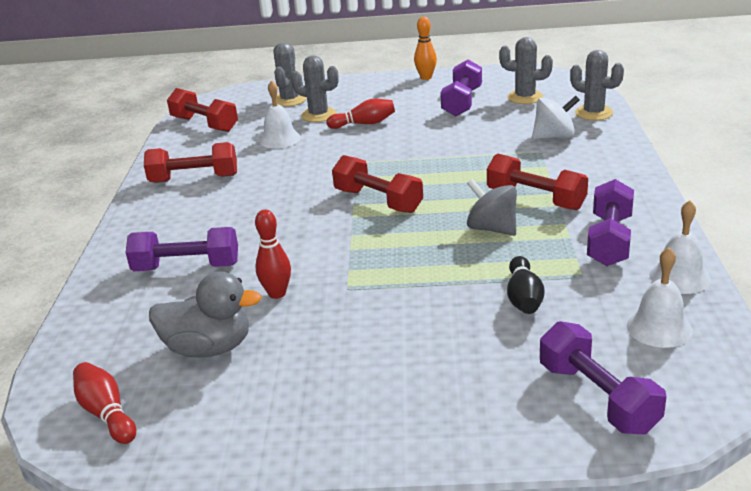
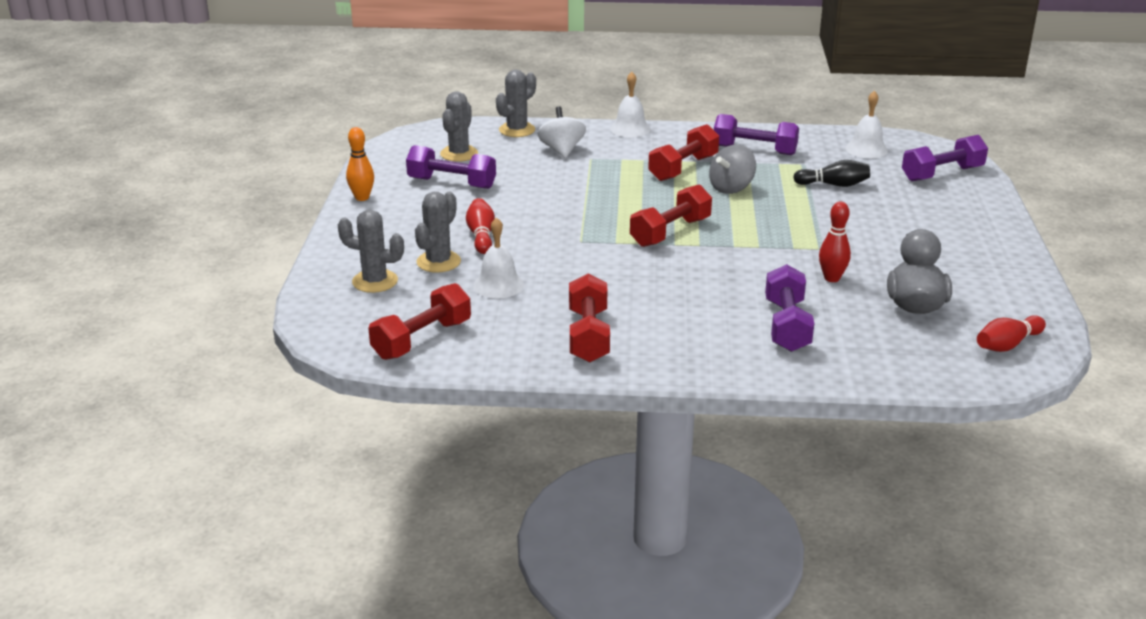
camera: 90 degrees left, 0 degrees up
(679, 277) = (805, 136): white bell -> white bell (630, 129)

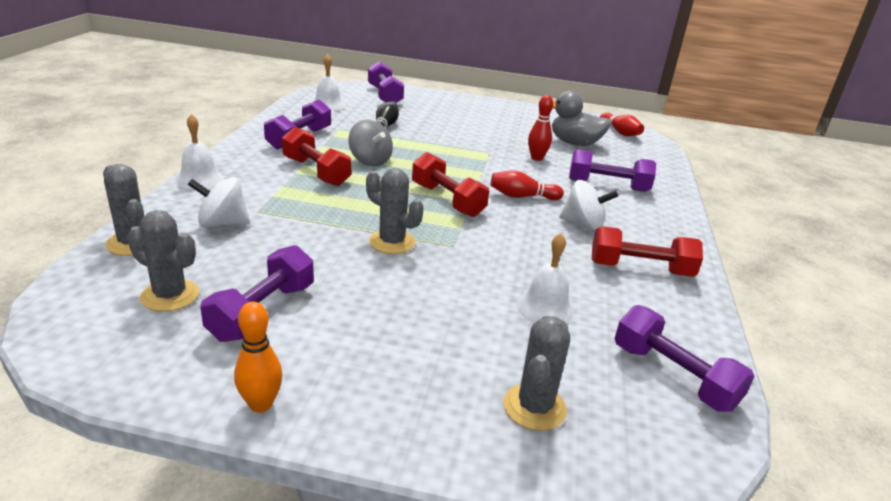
camera: 85 degrees left, 0 degrees up
(422, 339) = (673, 376): red dumbbell -> purple dumbbell
(438, 262) = (486, 345): grey cactus -> grey cactus (392, 242)
(481, 235) = (424, 305): red bowling pin -> red bowling pin (522, 196)
(667, 306) = (583, 224): none -> white spinning top

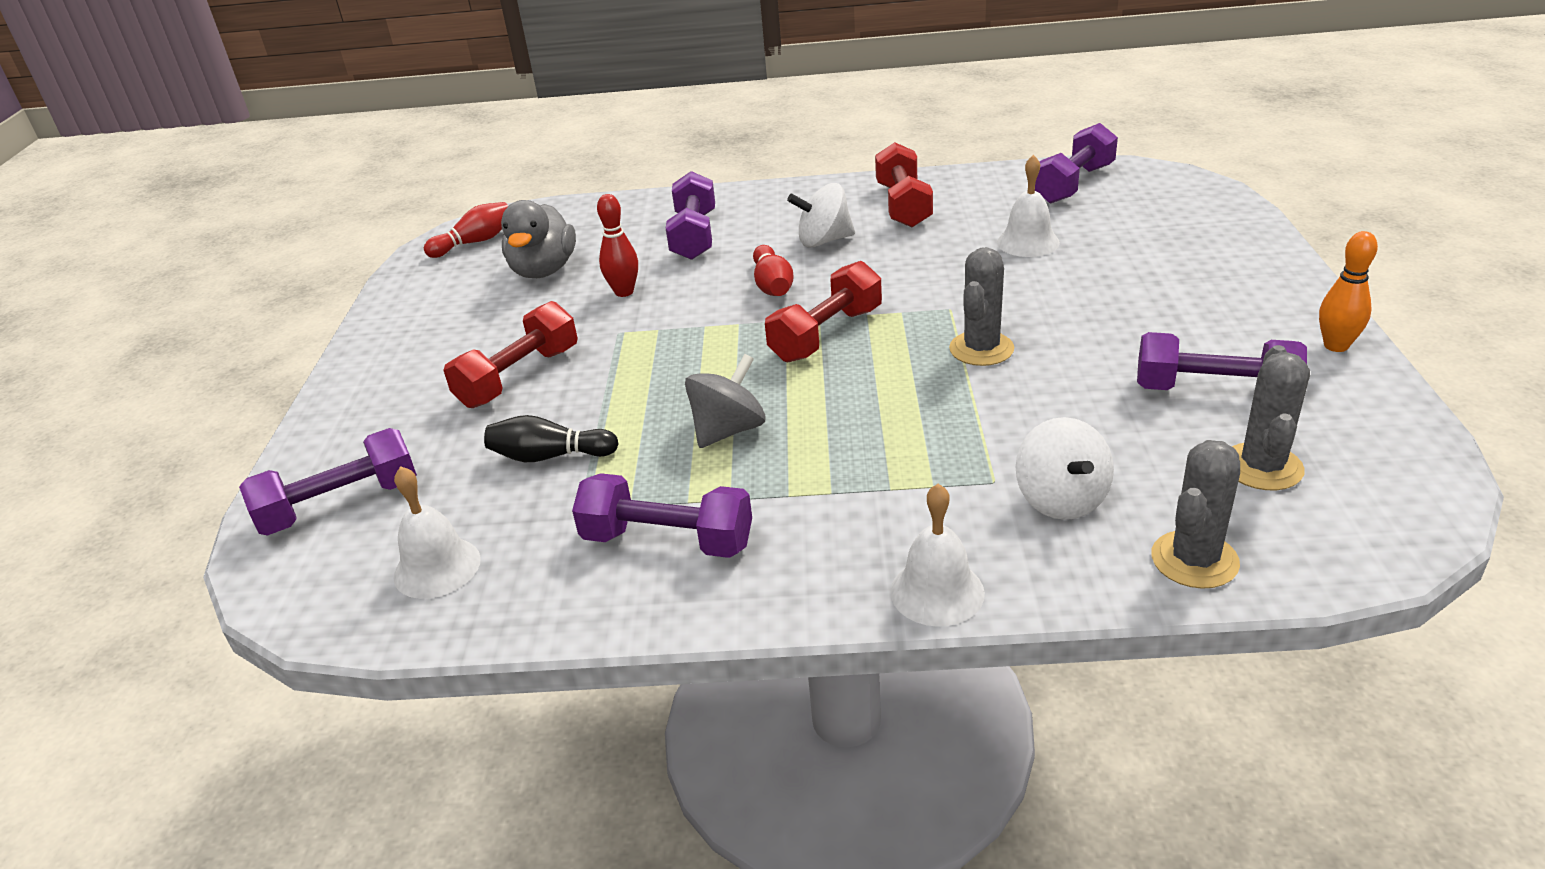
camera: 95 degrees left, 5 degrees up
(316, 172) = (811, 471): red dumbbell -> red dumbbell (519, 377)
(534, 407) = (1180, 230): grey cactus -> none
(583, 224) = (824, 241): white spinning top -> white spinning top turned 105 degrees counterclockwise

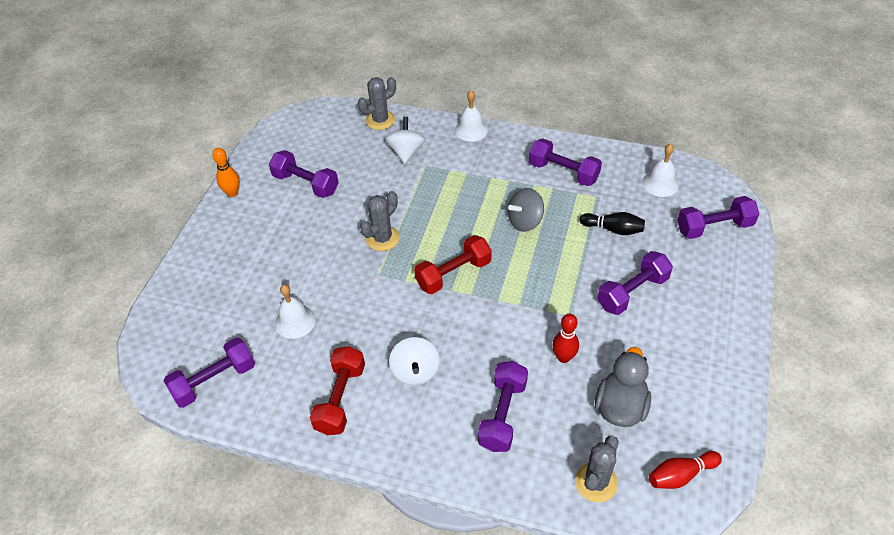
camera: 165 degrees left, 15 degrees up
(519, 377) = (632, 292): red dumbbell -> purple dumbbell
(772, 285) = (467, 331): red bowling pin -> none
(824, 241) = (415, 371): white spinning top -> white spinning top turned 75 degrees clockwise
(1262, 467) = (324, 146): grey cactus -> grey cactus (596, 482)

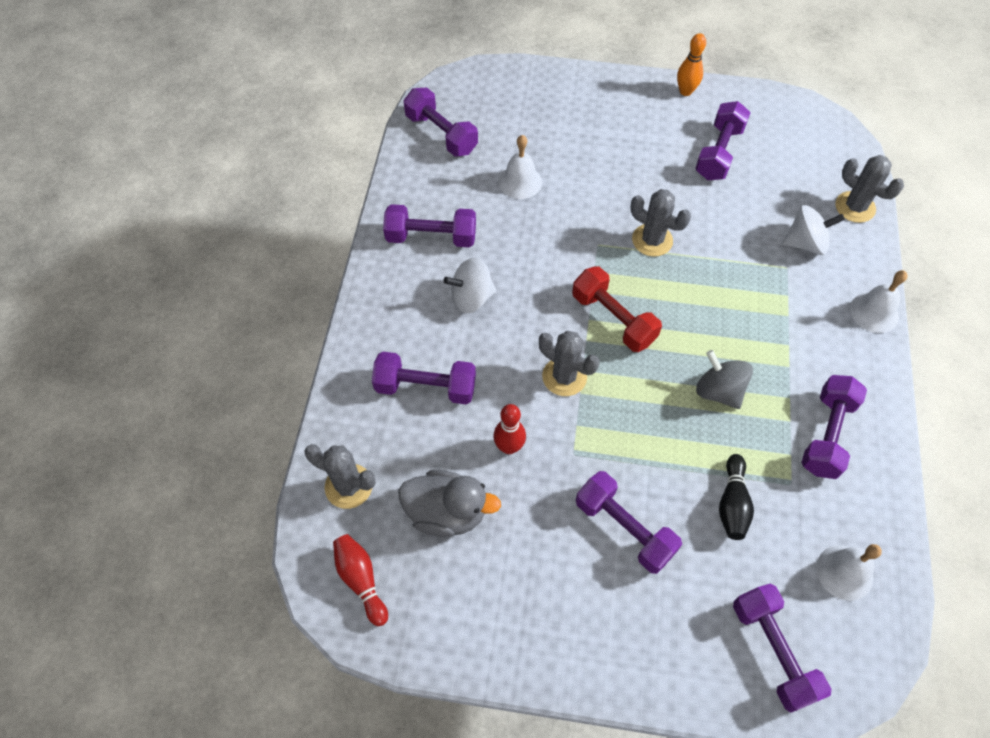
camera: 80 degrees right, 10 degrees up
(340, 398) = (431, 237): red dumbbell -> purple dumbbell
(503, 313) = (564, 377): none -> grey cactus

